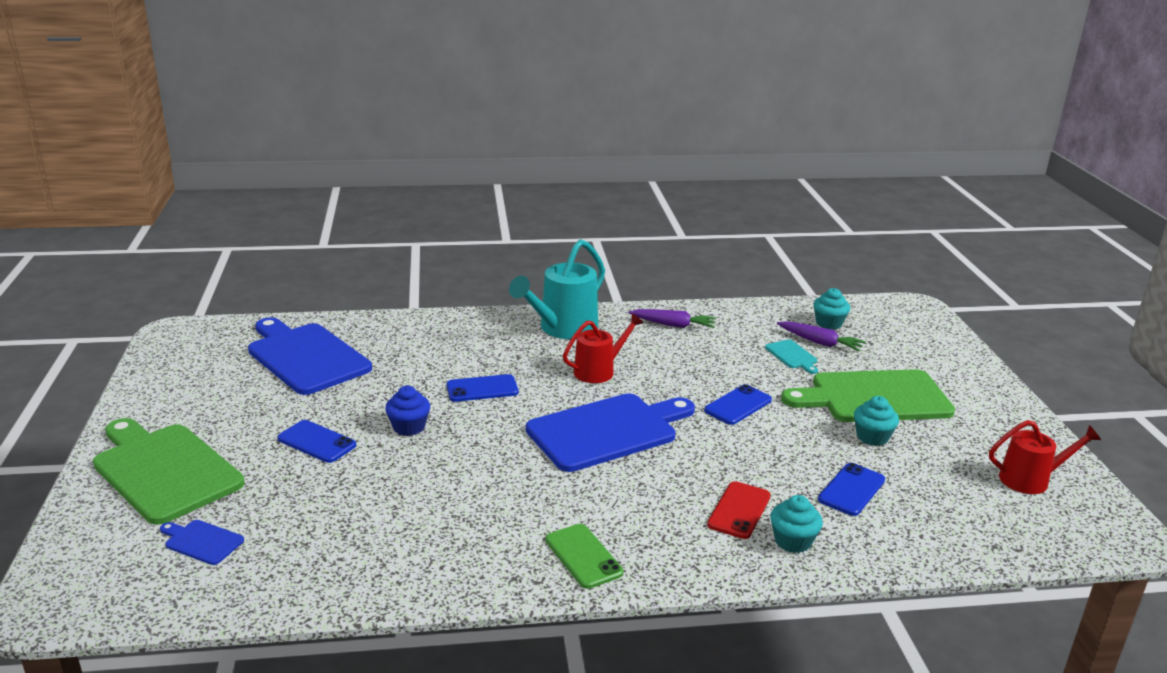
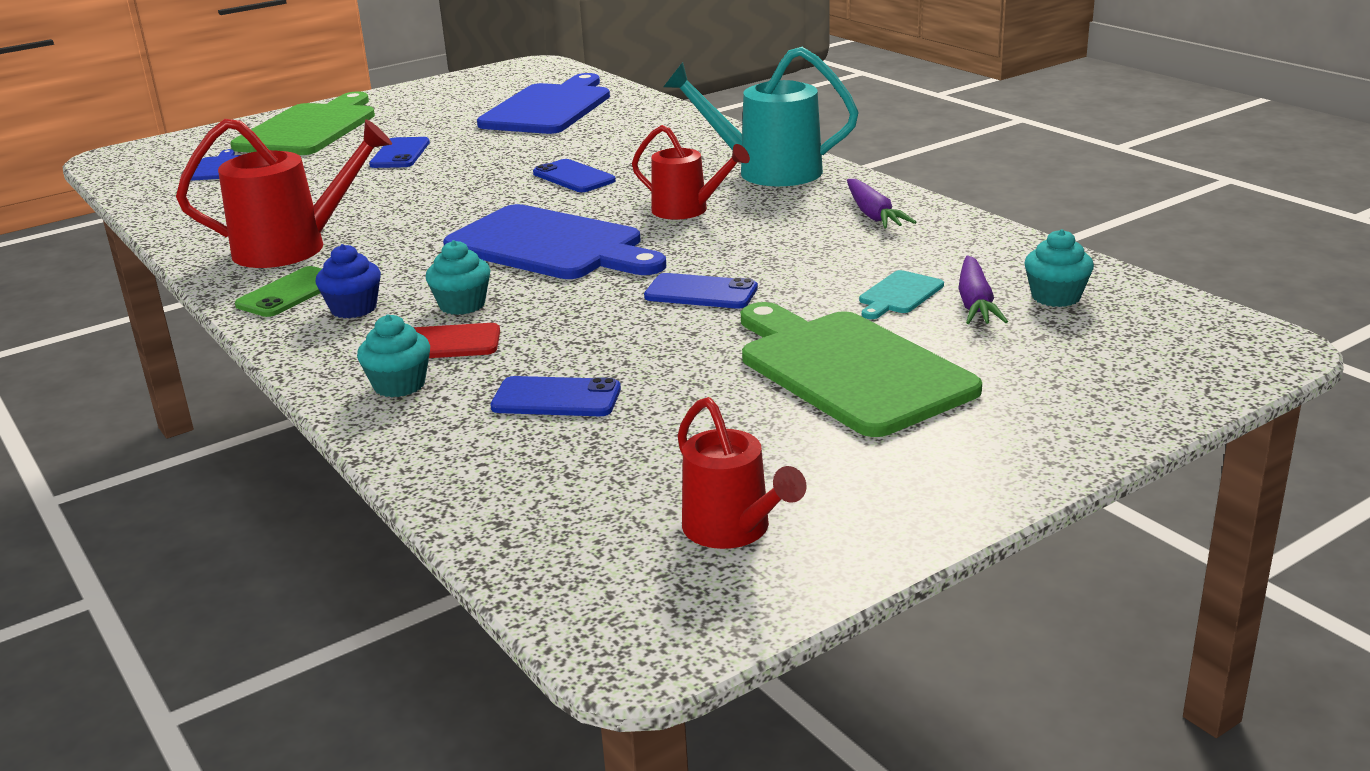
camera: 65 degrees right, 0 degrees up
(409, 427) = (462, 173): blue cupcake -> blue cupcake (353, 308)
(483, 537) = (294, 248): none -> red watering can
(872, 437) = (721, 388): turquoise cupcake -> turquoise cupcake (462, 305)

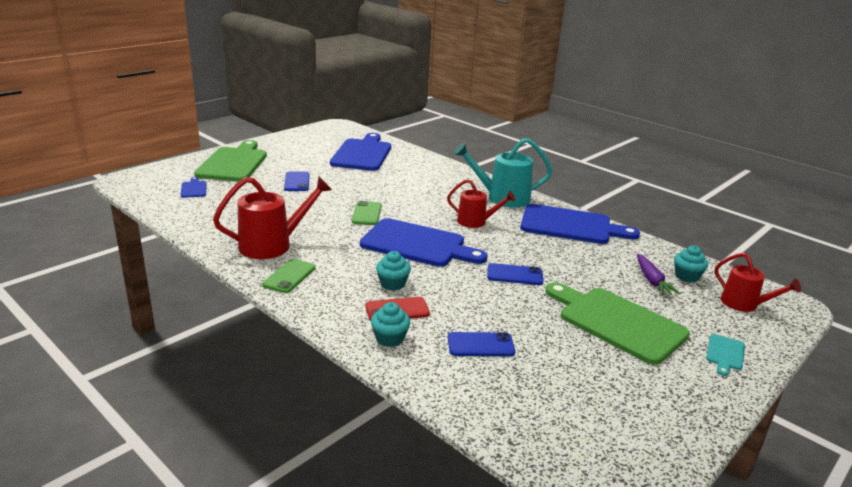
camera: 15 degrees left, 0 degrees up
(353, 308) = (333, 287): blue cupcake -> none
(491, 200) = (367, 213): none -> green phone
(573, 177) = (403, 199): blue phone -> none
(733, 530) = (622, 427): red watering can -> red watering can (744, 304)
(873, 214) = (571, 226): purple carrot -> blue cutting board
(899, 295) = (613, 275): turquoise cutting board -> turquoise cutting board (725, 354)

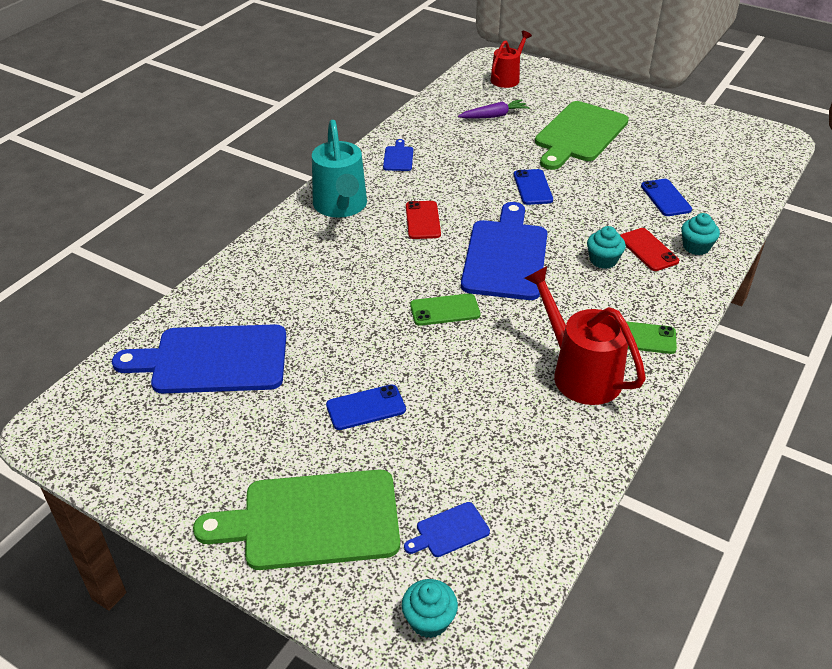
camera: 100 degrees left, 15 degrees up
(476, 222) = (423, 220): red watering can -> red phone
(571, 226) = (398, 157): blue cutting board -> blue cutting board, size x0.42
(687, 276) = (474, 99): turquoise cupcake -> turquoise cupcake (429, 620)
(725, 354) = (589, 92): turquoise cutting board -> none

